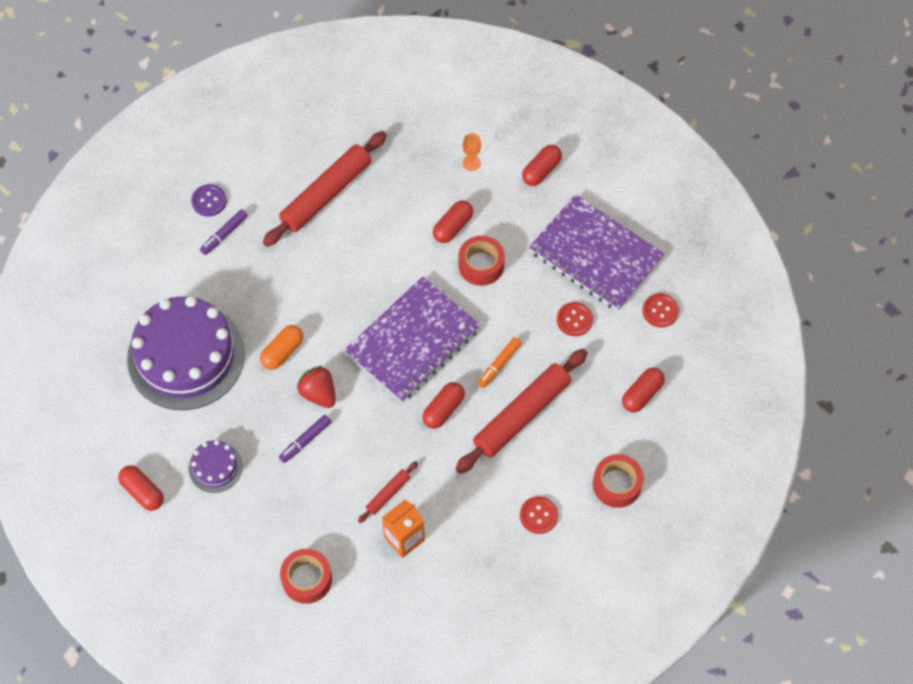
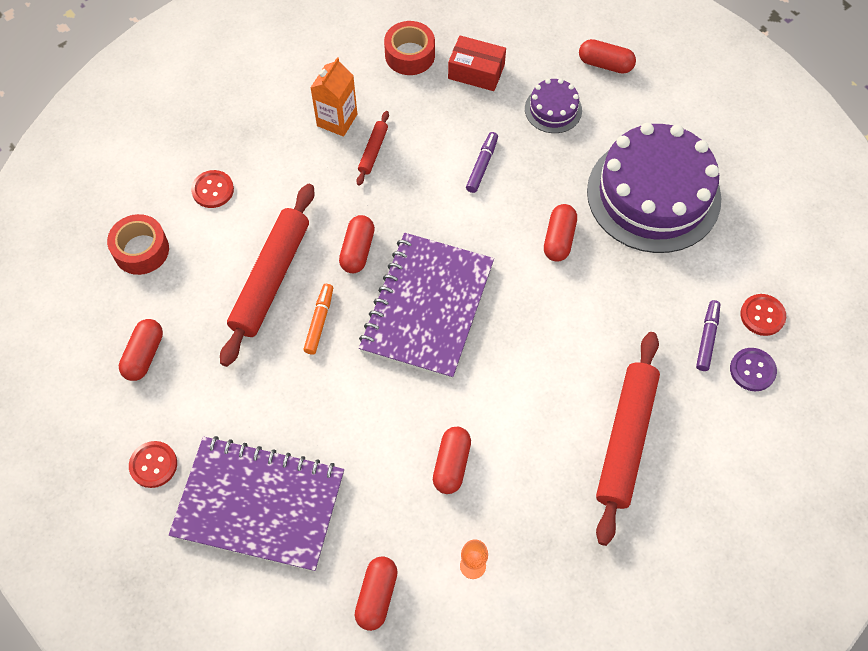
camera: 155 degrees right, 0 degrees up
(258, 534) = (476, 72): none -> red box
(282, 352) = (559, 239): orange capsule -> red capsule
(318, 393) = (496, 214): red strawberry -> none
(481, 265) = (394, 430): red tape -> none
(574, 320) = (254, 409): red button -> red button (762, 315)

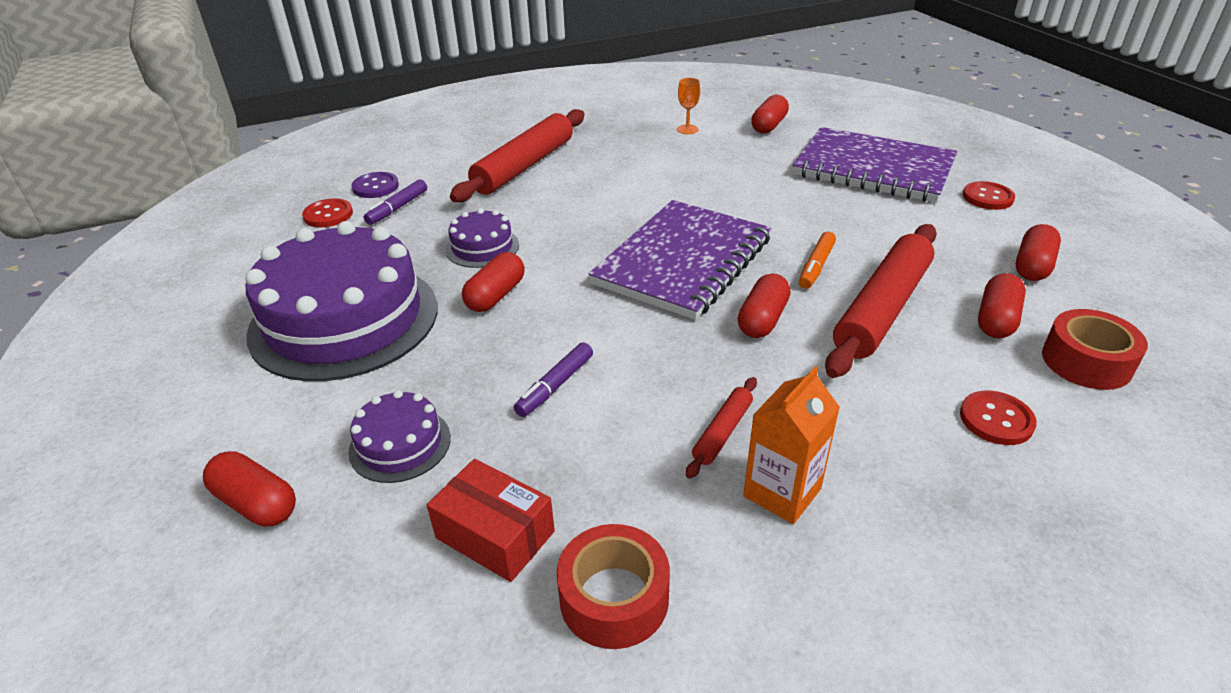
camera: 165 degrees left, 25 degrees down
(451, 464) = (689, 170): red capsule -> red capsule (996, 320)
(599, 295) = (482, 247): none -> purple cake

